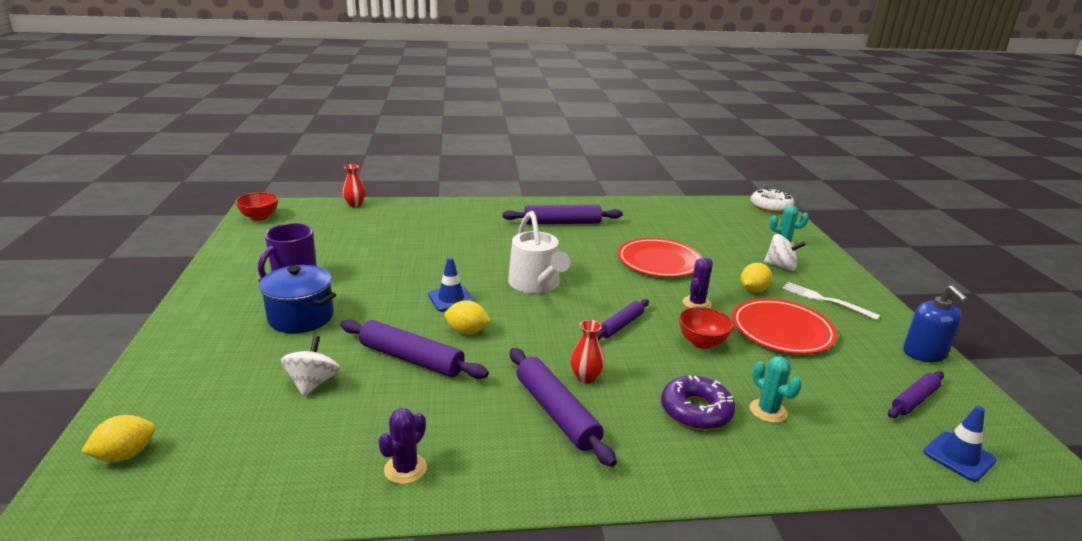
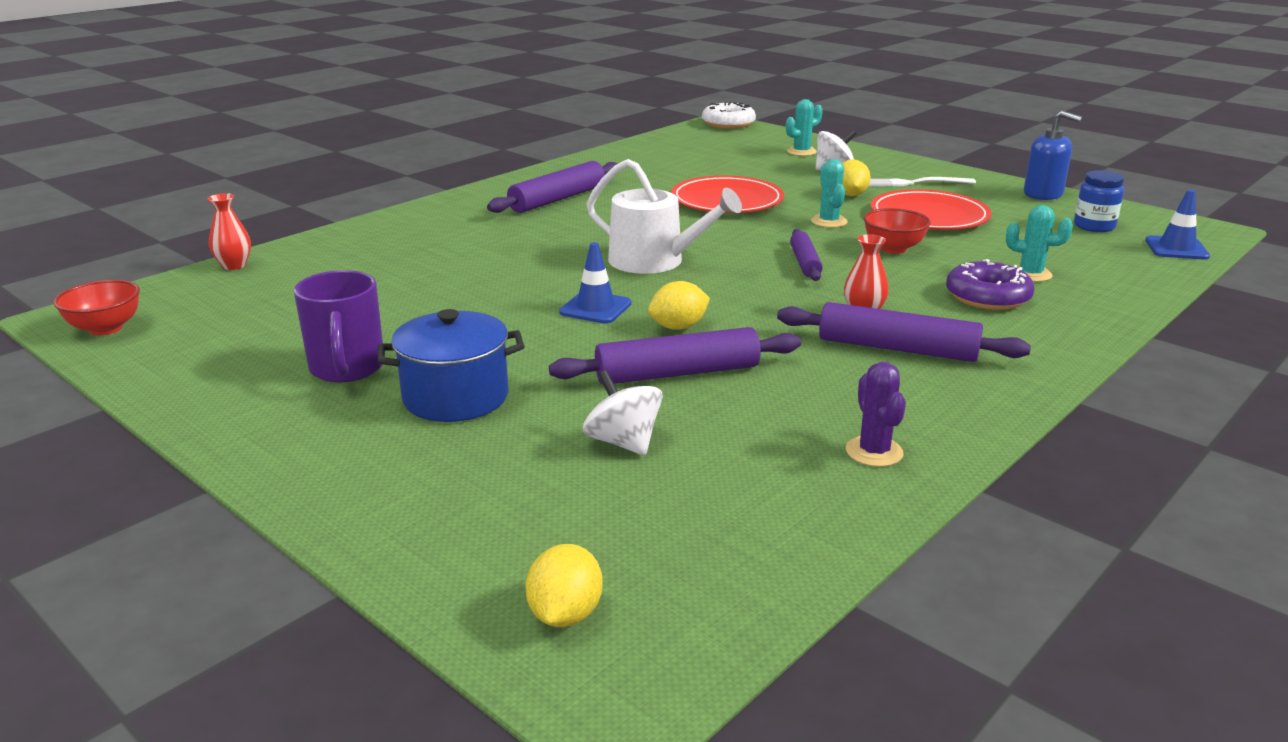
camera: 40 degrees left, 0 degrees up
(696, 303) = (829, 222): purple cactus -> turquoise cactus
(914, 400) = (1094, 226): purple rolling pin -> blue jar

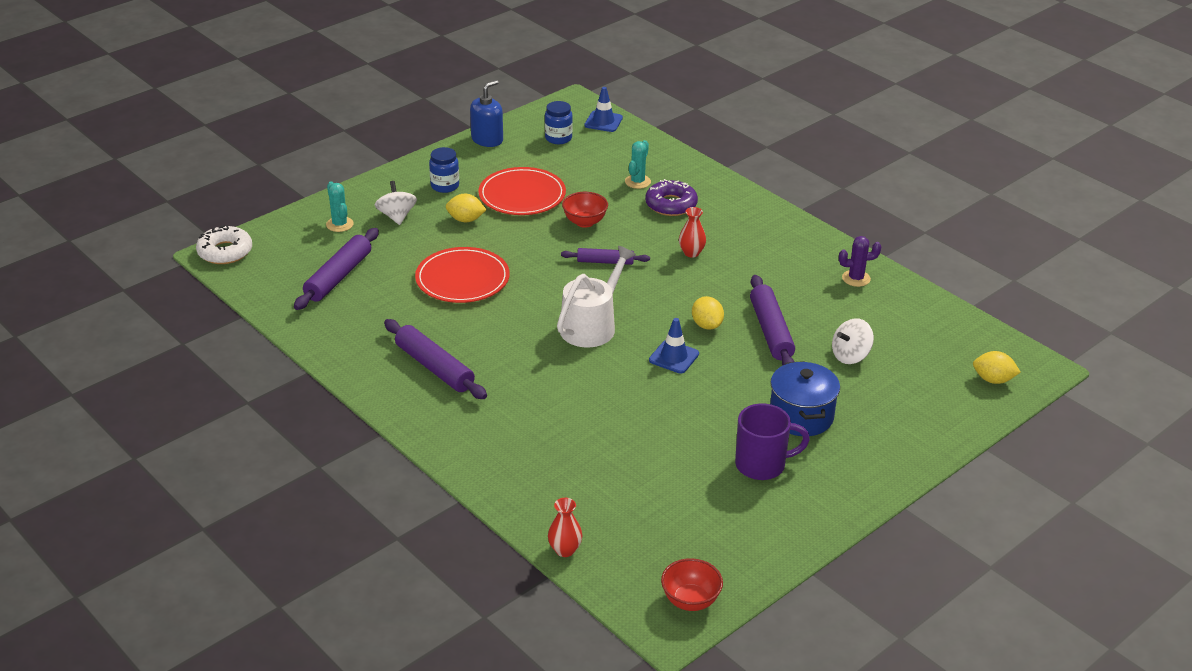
camera: 85 degrees left, 10 degrees up
(829, 222) = (525, 239): turquoise cactus -> none
(897, 348) = (741, 250): purple rolling pin -> purple rolling pin (338, 277)
(915, 183) = (445, 186): white fork -> blue jar

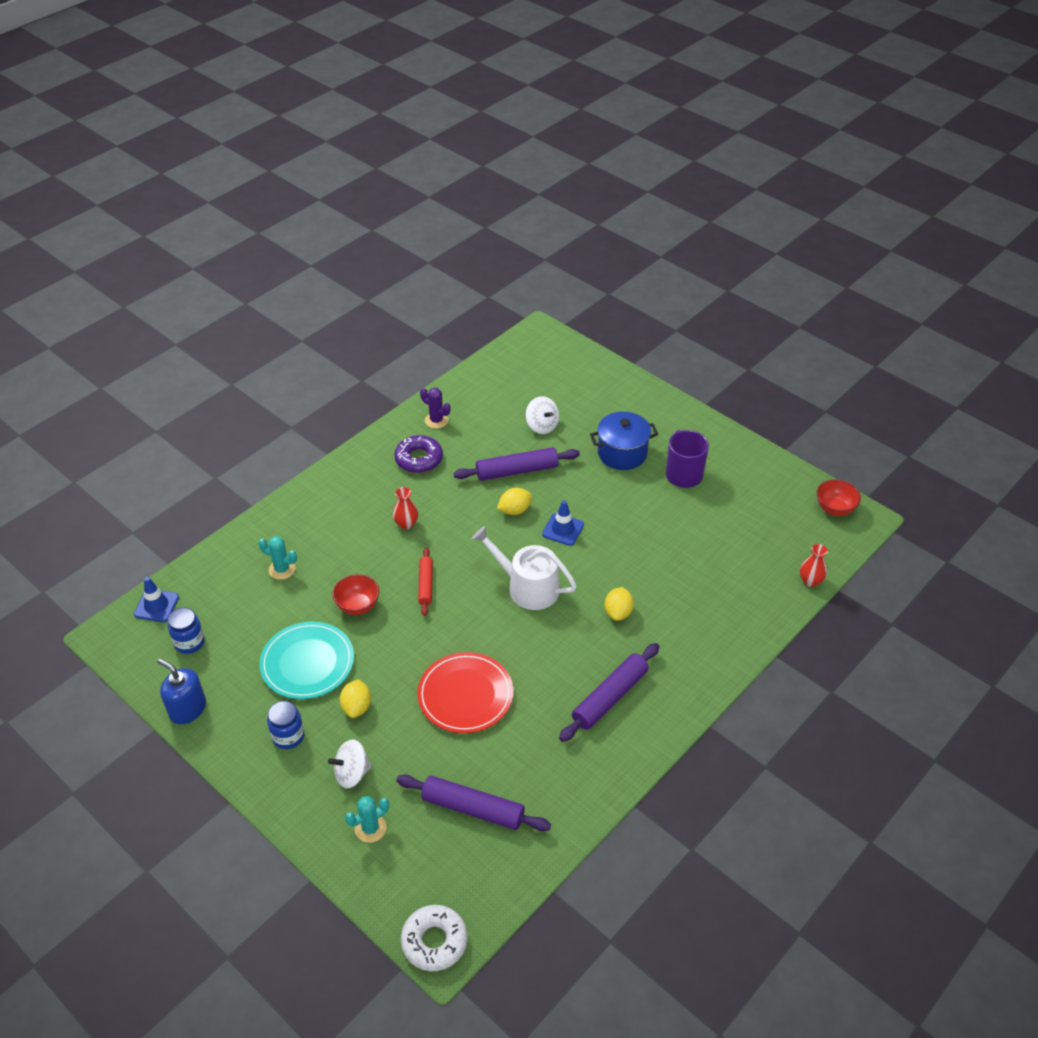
camera: 95 degrees left, 10 degrees up
(522, 195) = (307, 663): red plate -> turquoise plate
(605, 262) = (425, 585): purple rolling pin -> red rolling pin
(671, 205) = (324, 542): purple donut -> purple donut (419, 459)
(856, 278) = (436, 420): purple cactus -> purple cactus turned 45 degrees counterclockwise
(993, 380) = (557, 354): yellow lemon -> yellow lemon (618, 612)

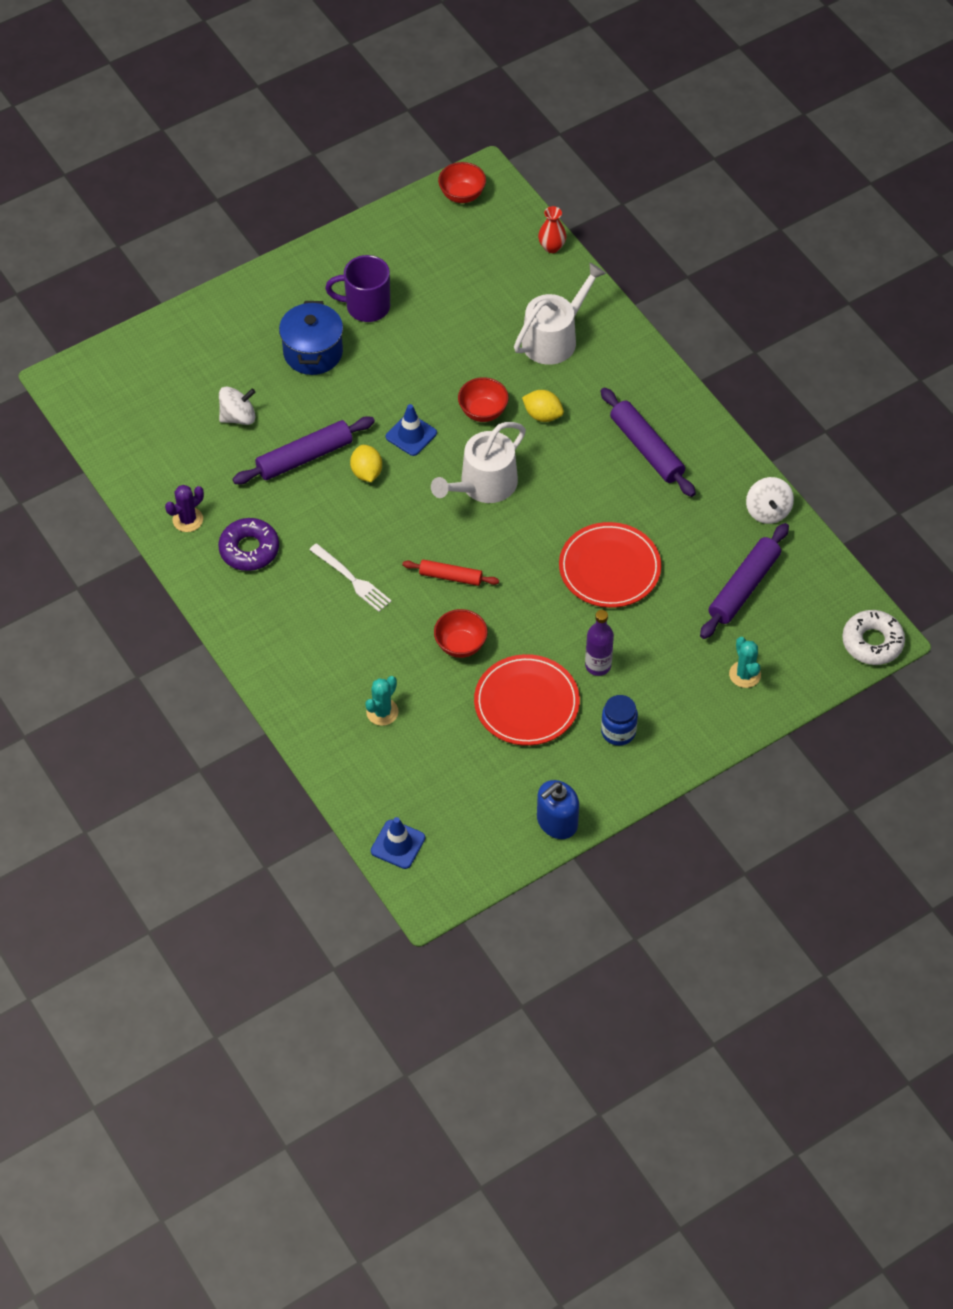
camera: 75 degrees left, 10 degrees up
(189, 642) = (464, 814): blue jar -> none
(307, 663) = (526, 703): turquoise plate -> red plate
(352, 773) = (678, 681): white spinning top -> white spinning top (768, 511)
(356, 707) = (598, 665): yellow lemon -> purple bottle
(406, 524) = (352, 579): red vase -> white fork
(517, 471) = (304, 457): purple rolling pin -> purple rolling pin turned 60 degrees clockwise
(605, 571) = (483, 412): none -> red bowl
(707, 603) = (554, 338): none -> white watering can

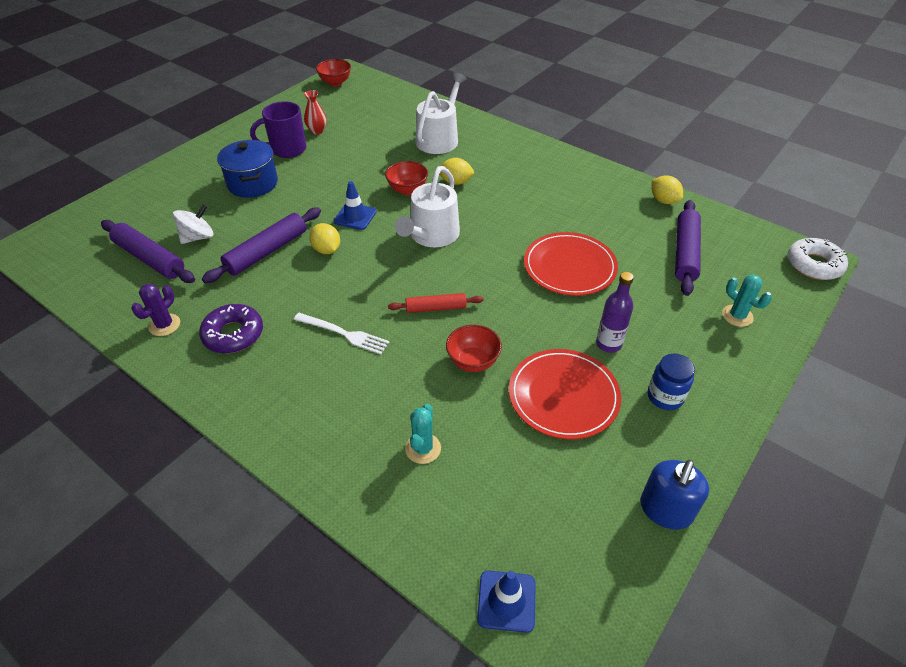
camera: 20 degrees left, 10 degrees down
(552, 247) = (411, 95): red vase -> red vase (317, 131)
(646, 448) = (546, 184): purple rolling pin -> purple rolling pin (149, 258)
(768, 511) = (663, 200): white spinning top -> yellow lemon

